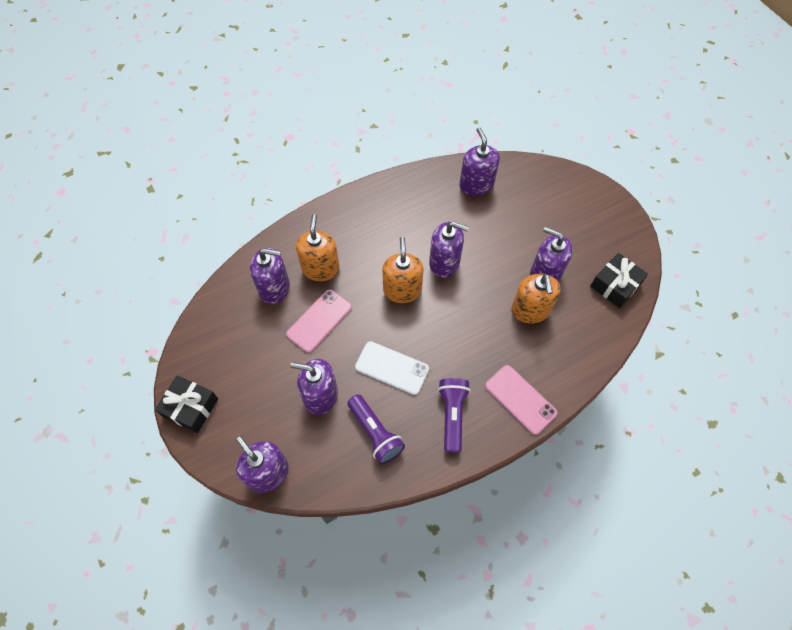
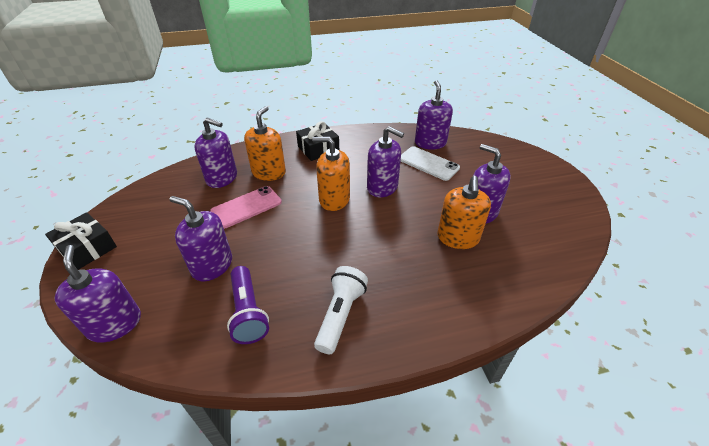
camera: 15 degrees right, 20 degrees down
(392, 368) = (295, 257): white phone -> white phone (428, 163)
(402, 290) = (334, 199): orange soap dispenser -> orange soap dispenser turned 90 degrees counterclockwise
(452, 415) = (340, 315): purple flashlight -> white flashlight
(520, 399) = (425, 316): pink phone -> none
(615, 285) = (556, 234): black gift -> black gift (318, 149)

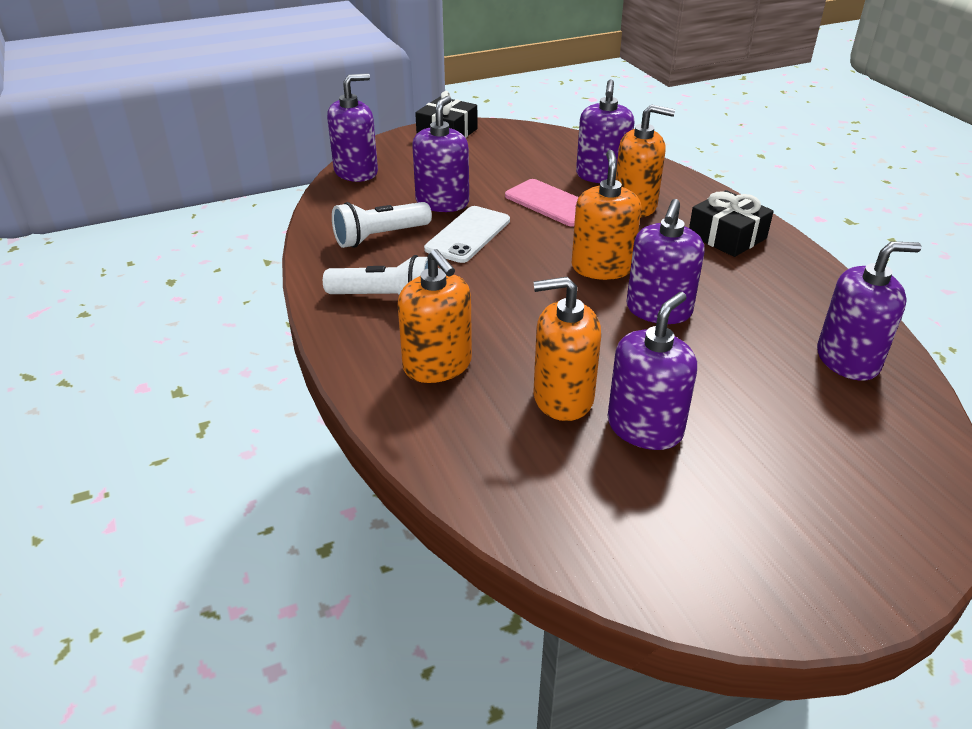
camera: 80 degrees right, 5 degrees down
(248, 312) = (380, 237): purple flashlight -> white flashlight
(426, 291) = (437, 365): none -> orange soap dispenser
(428, 163) = (767, 359): white phone -> white phone (468, 235)

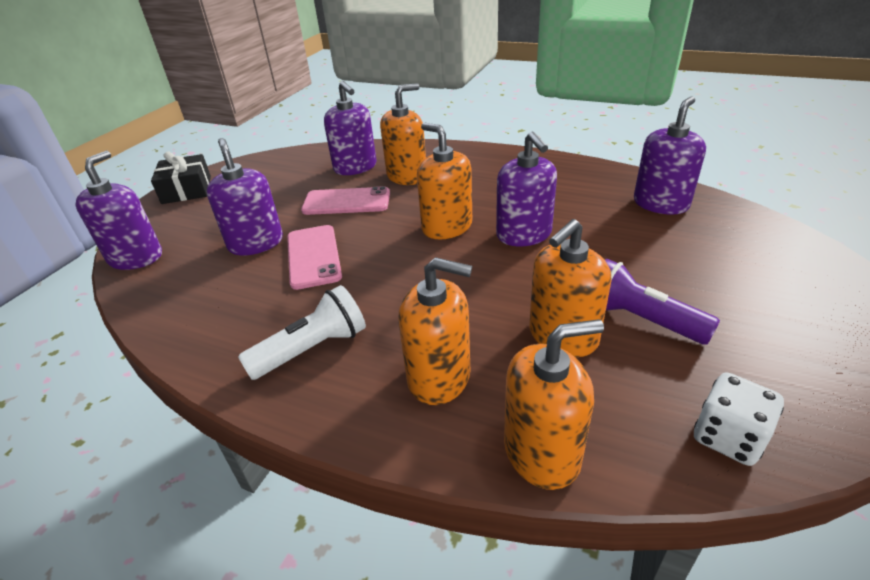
camera: 40 degrees left, 0 degrees up
(380, 237) = (235, 300): white flashlight -> none
(435, 448) = (542, 452): none -> orange soap dispenser
(468, 235) = (313, 256): white phone -> pink phone
(572, 532) = (728, 437): none -> white dice
(644, 427) = (640, 319): purple soap dispenser -> purple flashlight
(727, 236) = (490, 168): black gift -> none

